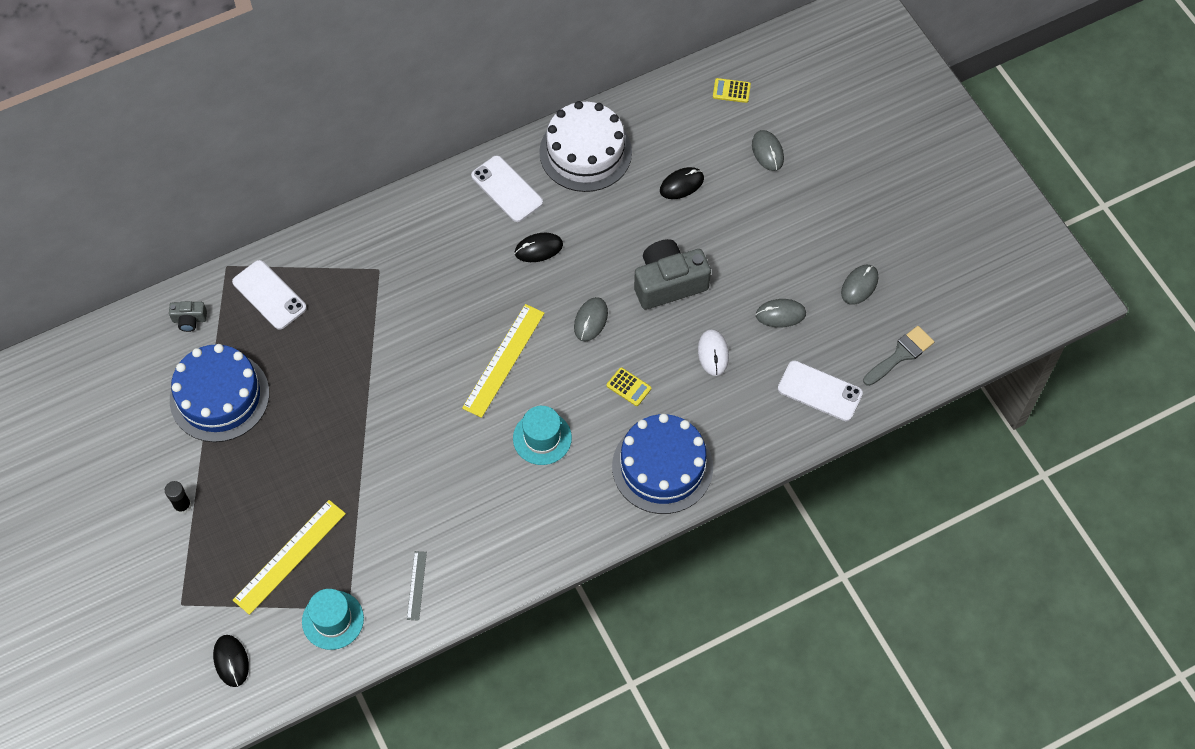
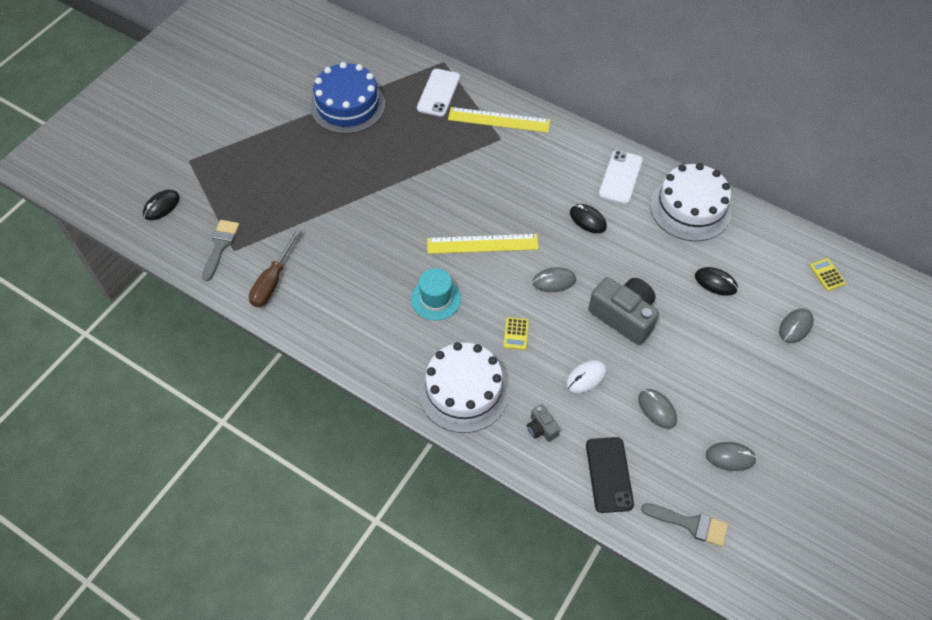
camera: 60 degrees right, 5 degrees down
(182, 505) = (258, 126): black glue stick -> none
(189, 320) = (392, 64): grey camera -> grey camera (541, 428)
(290, 556) = (254, 199): yellow ruler -> yellow ruler (499, 120)
(332, 620) = (220, 246): turquoise hat -> grey brush
(416, 585) = (273, 281): grey ruler -> brown screwdriver
(662, 466) = (464, 390): blue cake -> white cake
(820, 391) = (609, 474): white phone -> black phone

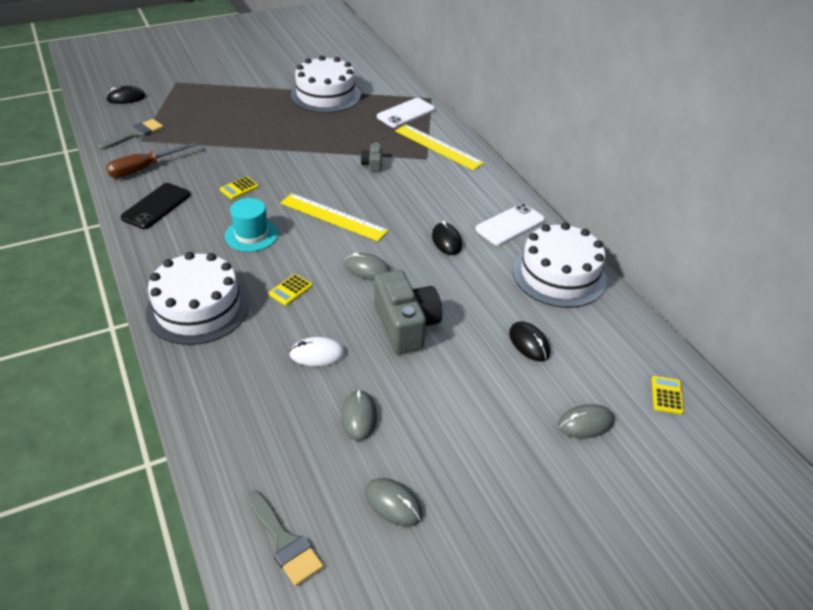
camera: 30 degrees right, 15 degrees down
(347, 105) = (325, 95): blue cake -> white cake
(378, 256) = (239, 188): none -> yellow calculator
(541, 428) = (231, 372): grey camera -> grey camera (372, 164)
(609, 474) = (251, 445): black phone -> black phone (156, 206)

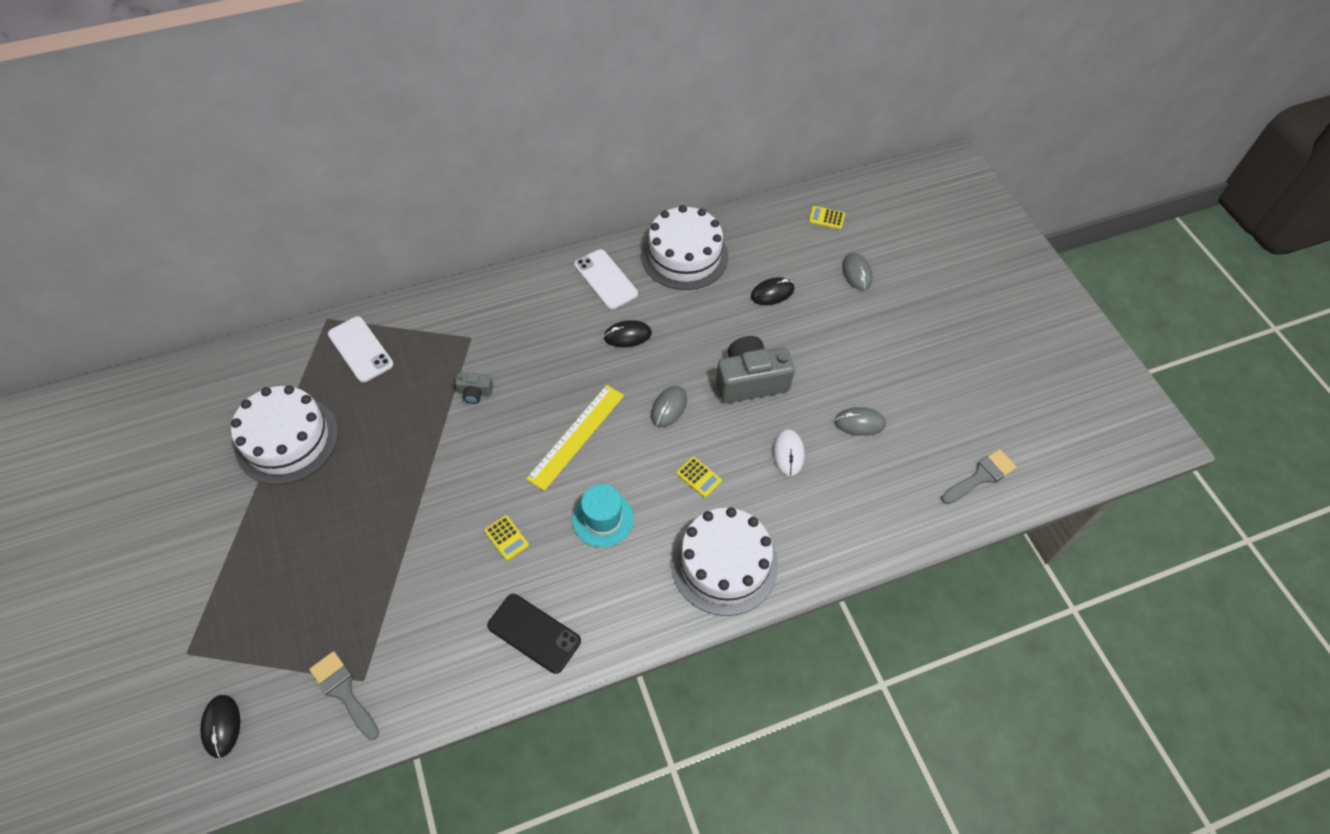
camera: 85 degrees left, 15 degrees up
(144, 169) = (442, 663): brown screwdriver -> none
(393, 503) = (940, 404): grey mouse -> none
(438, 147) = (447, 324): yellow ruler -> none

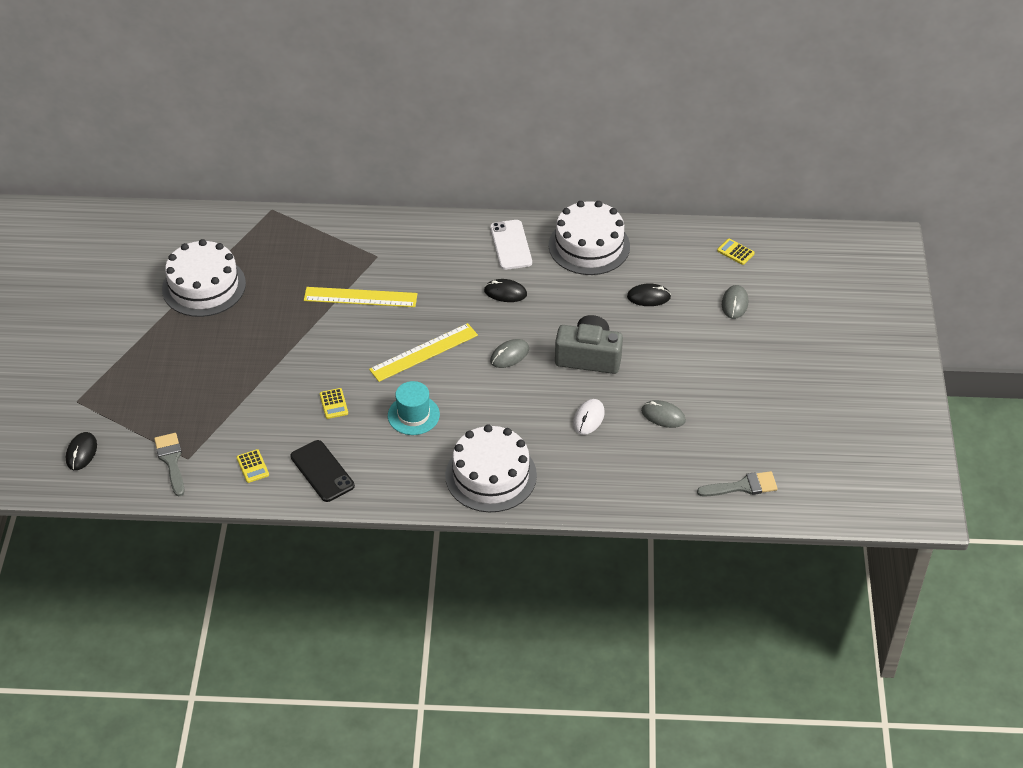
camera: 25 degrees right, 10 degrees down
(360, 349) = (287, 239): white phone -> none
(475, 392) = (360, 297): grey camera -> yellow ruler
(698, 477) = (505, 411): yellow calculator -> yellow calculator (252, 466)

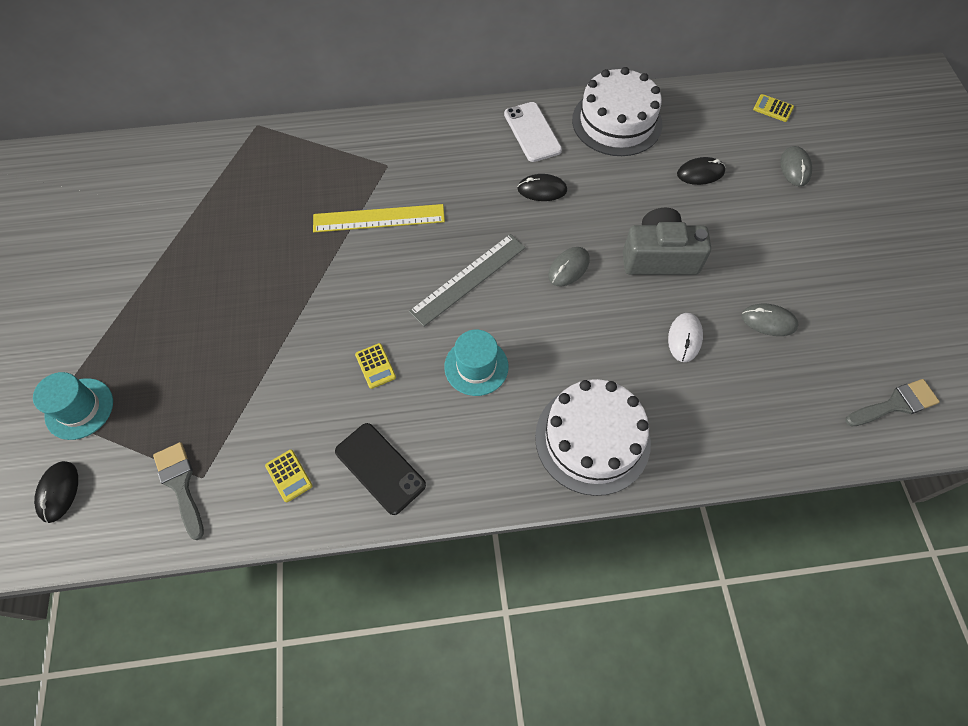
camera: 10 degrees left, 15 degrees up
(101, 401) = (79, 408): none -> turquoise hat
(204, 286) = (191, 230): white cake -> none
(424, 352) = (468, 279): yellow ruler -> grey ruler

